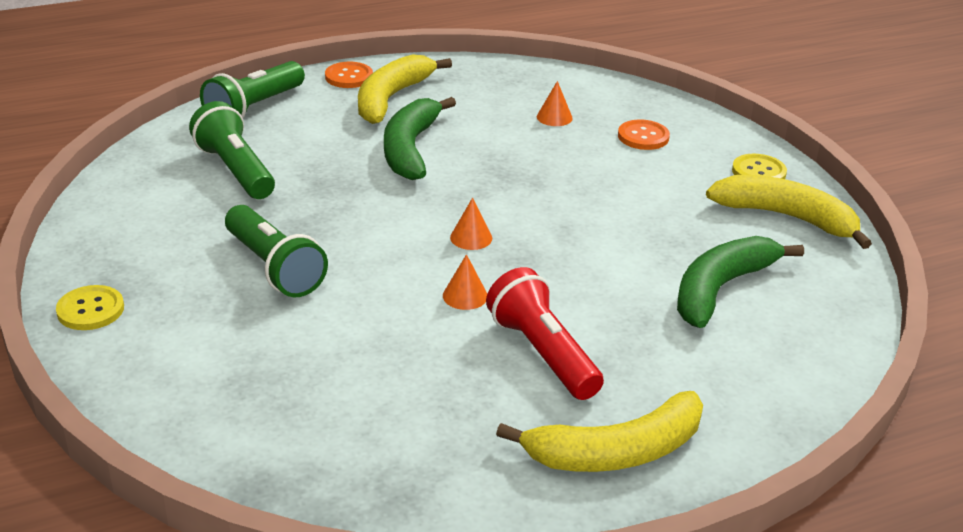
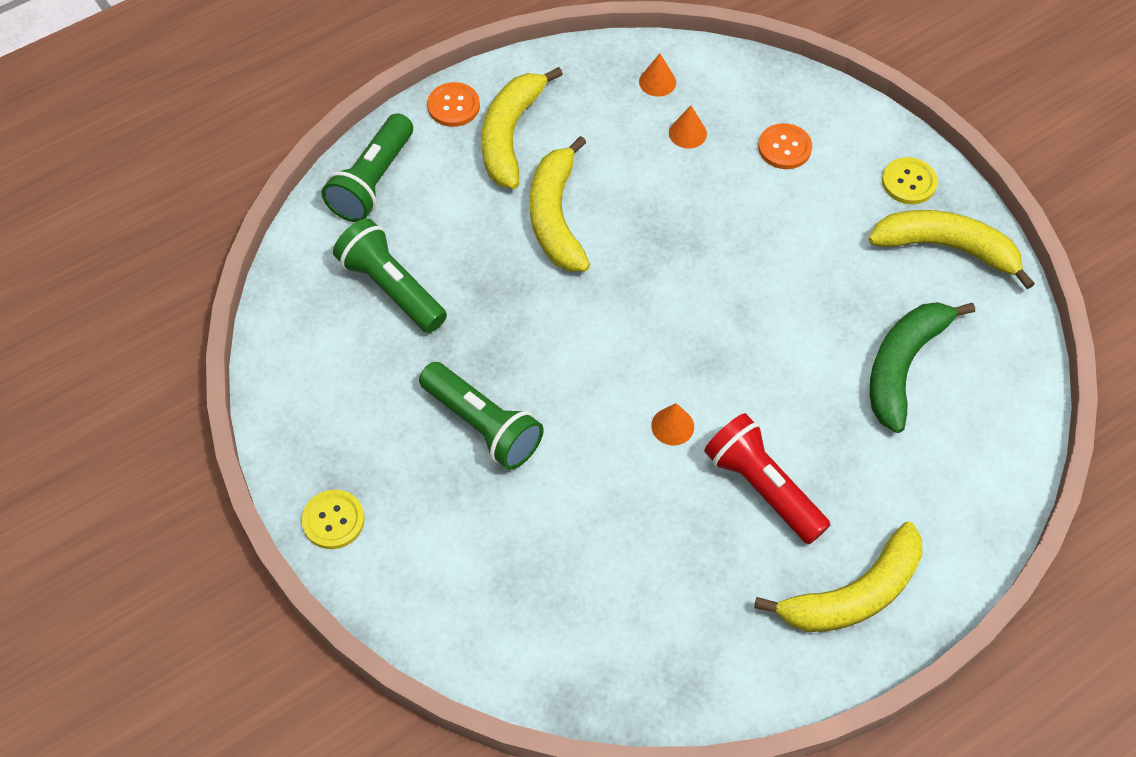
camera: 10 degrees left, 25 degrees up
(410, 149) = (556, 216): green banana -> yellow banana
(471, 237) = (655, 342): orange cone -> orange cone (657, 82)

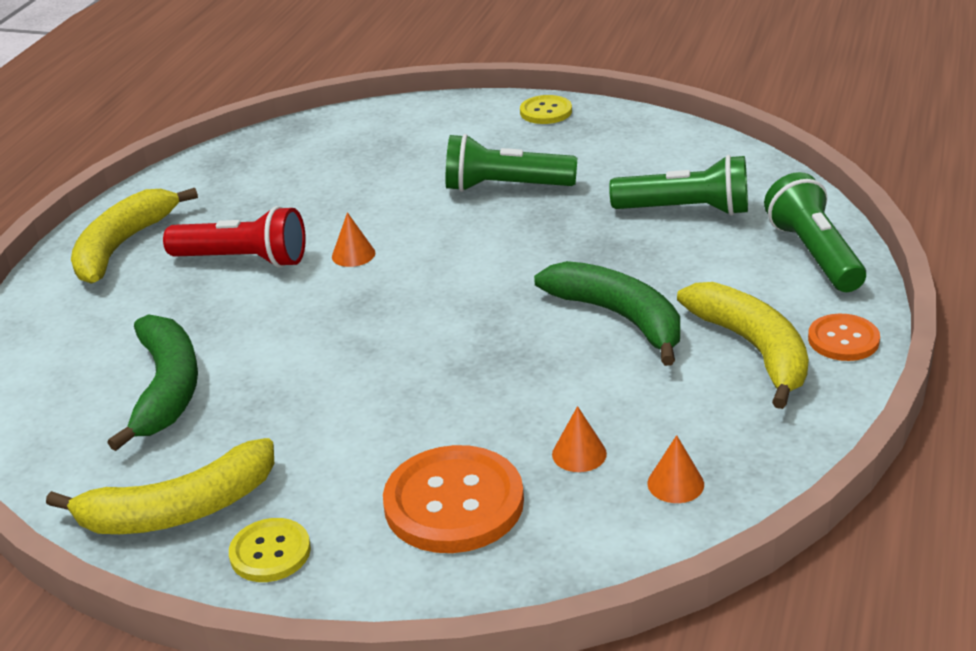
camera: 145 degrees right, 25 degrees down
(556, 216) = (620, 318): yellow banana -> green banana
(784, 148) = (454, 503): orange button -> orange button, size x1.79

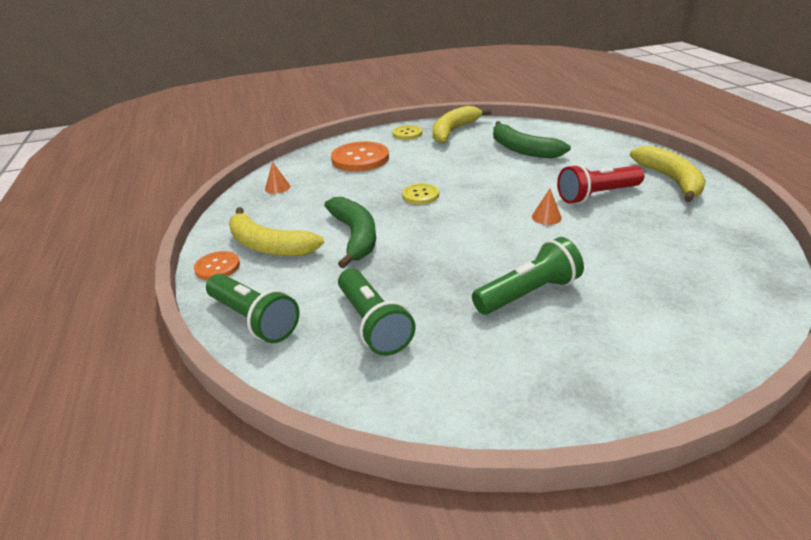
camera: 145 degrees right, 0 degrees up
(546, 112) = (616, 396): yellow button -> yellow button (420, 195)
(579, 454) = (325, 183): orange cone -> none
(620, 318) = (355, 236): green banana -> green banana turned 120 degrees counterclockwise
(686, 210) = (373, 324): green flashlight -> green flashlight turned 90 degrees counterclockwise

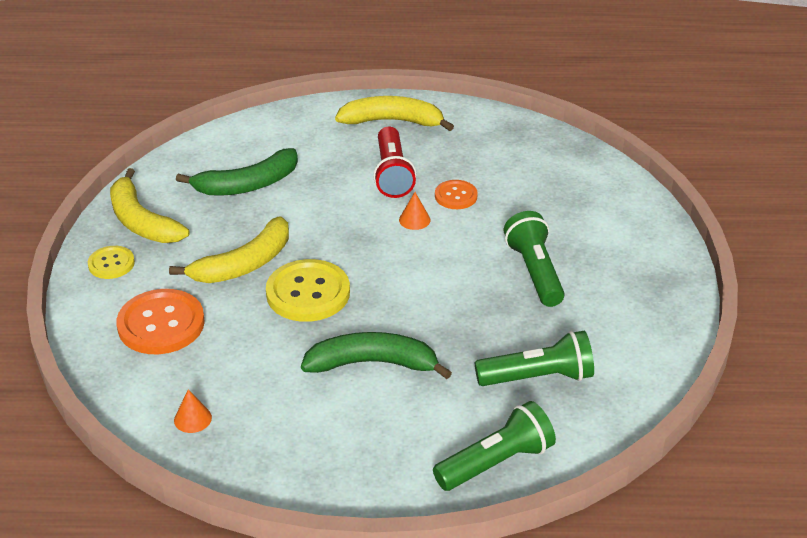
camera: 75 degrees left, 5 degrees up
(217, 267) = (376, 490): orange button -> orange button (456, 196)
(268, 245) = (351, 440): yellow banana -> yellow banana (244, 264)
(420, 195) = (308, 293): yellow button -> yellow button, size x1.79

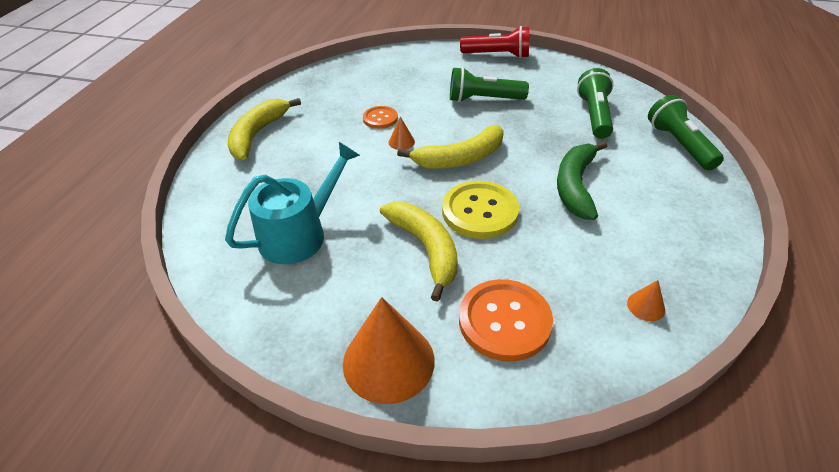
camera: 75 degrees left, 5 degrees up
(111, 264) = (388, 361): yellow button -> orange cone
(141, 221) = (320, 327): yellow banana -> yellow banana (460, 158)
(247, 185) = (299, 234): green banana -> turquoise watering can
(392, 174) = (334, 145): red flashlight -> red flashlight (497, 55)

